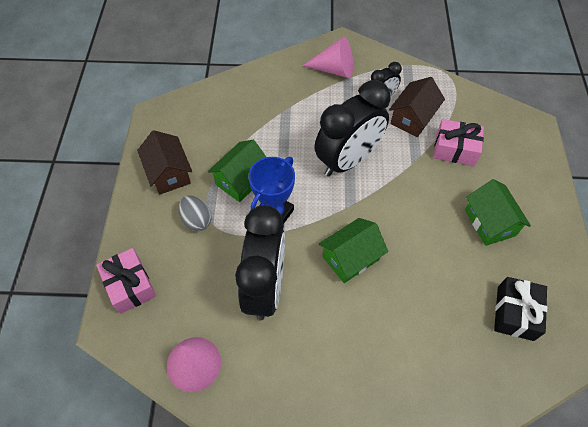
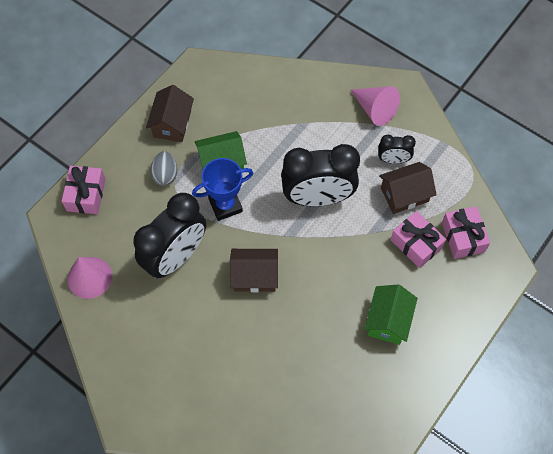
camera: 35 degrees right, 5 degrees up
(350, 258) = (254, 276): green house -> brown house
(483, 123) = (463, 237): none -> pink gift
(515, 313) = (343, 398): black gift -> none

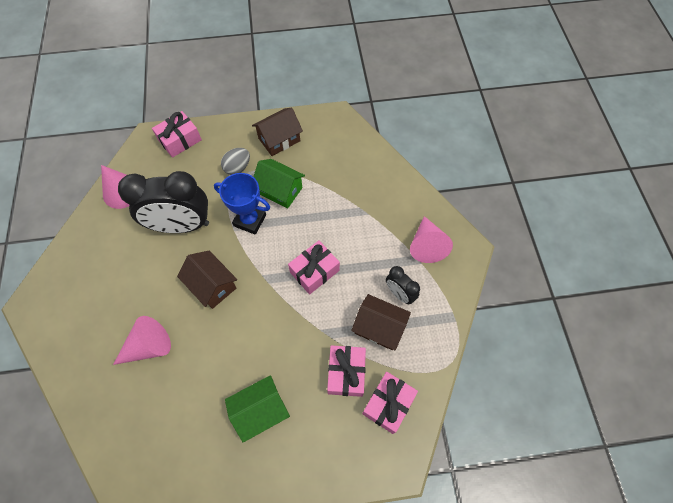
camera: 45 degrees right, 0 degrees up
(260, 359) = (149, 346): none -> pink cone
(318, 198) = (314, 271): black clock -> pink gift

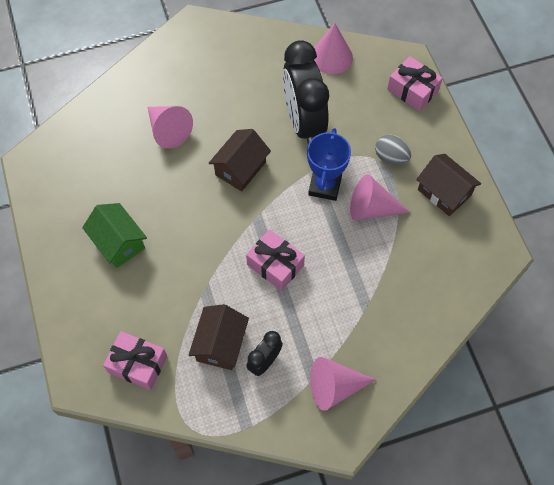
camera: 80 degrees right, 0 degrees up
(280, 190) = (371, 208): green house -> pink cone
(346, 373) = (165, 317): pink gift -> none

